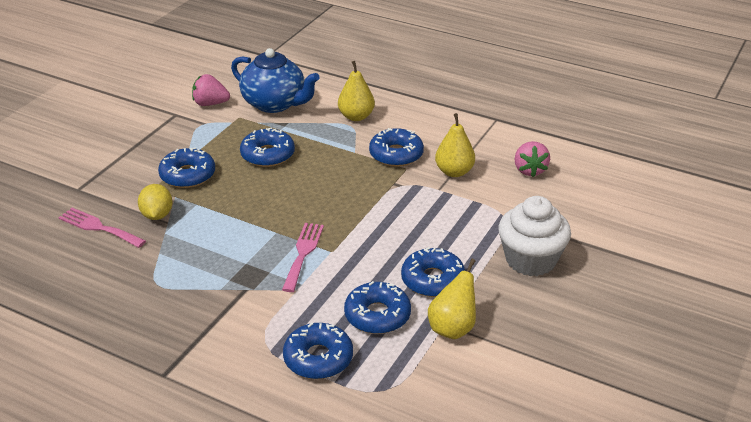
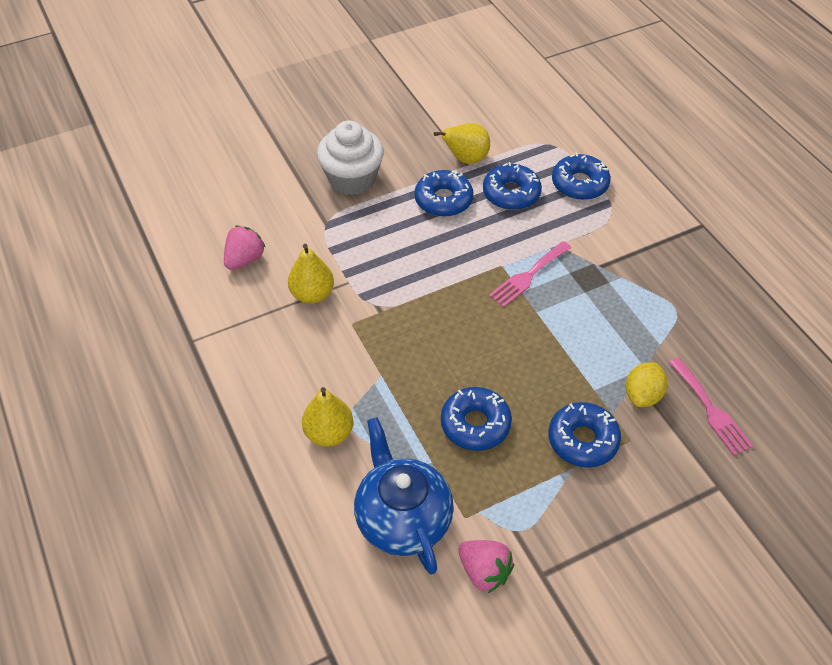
camera: 145 degrees left, 15 degrees up
(396, 154) = (343, 348): blue donut -> none

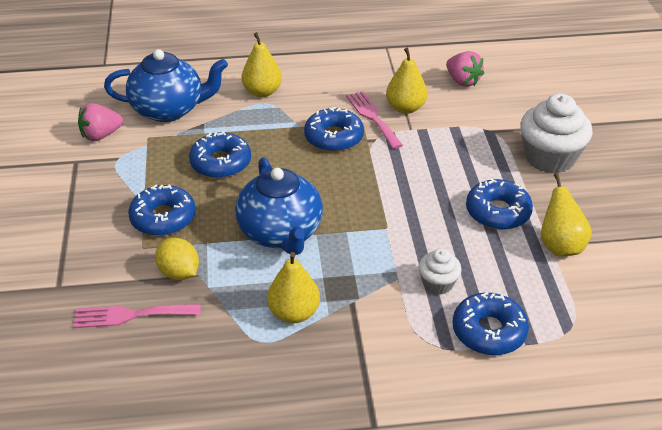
camera: 110 degrees right, 10 degrees down
(511, 193) = (491, 266): blue donut -> blue donut (334, 137)
(528, 276) = (364, 242): pink fork -> pink fork (372, 117)
(549, 220) = (438, 283): none -> white cupcake
(550, 337) = (280, 233): none -> blue teapot
(635, 298) = (294, 313): none -> yellow pear

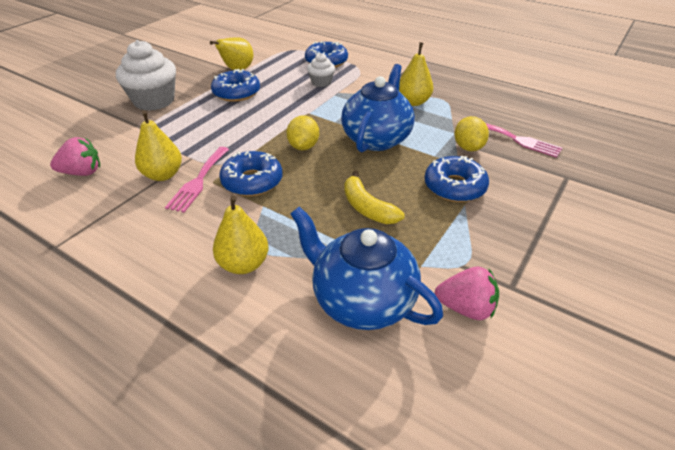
camera: 140 degrees left, 0 degrees up
(221, 163) = (367, 208): blue donut -> yellow banana
(337, 187) = (303, 146): none -> yellow lemon
(462, 81) = (82, 172): pink strawberry -> pink strawberry turned 75 degrees clockwise

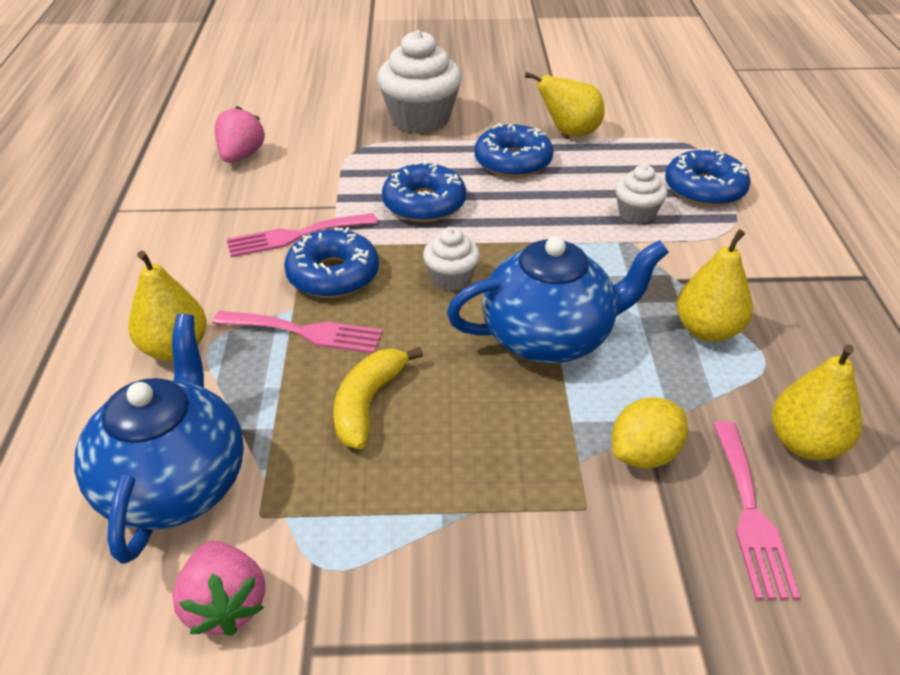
camera: 55 degrees right, 0 degrees up
(82, 172) = (241, 156): pink strawberry -> pink strawberry turned 120 degrees counterclockwise
(163, 175) = (284, 206): yellow pear -> yellow pear (805, 443)
(289, 208) = (305, 332): none -> pink fork
(303, 146) = (451, 278): yellow lemon -> white cupcake
(454, 186) = (509, 480): blue donut -> blue donut (424, 204)

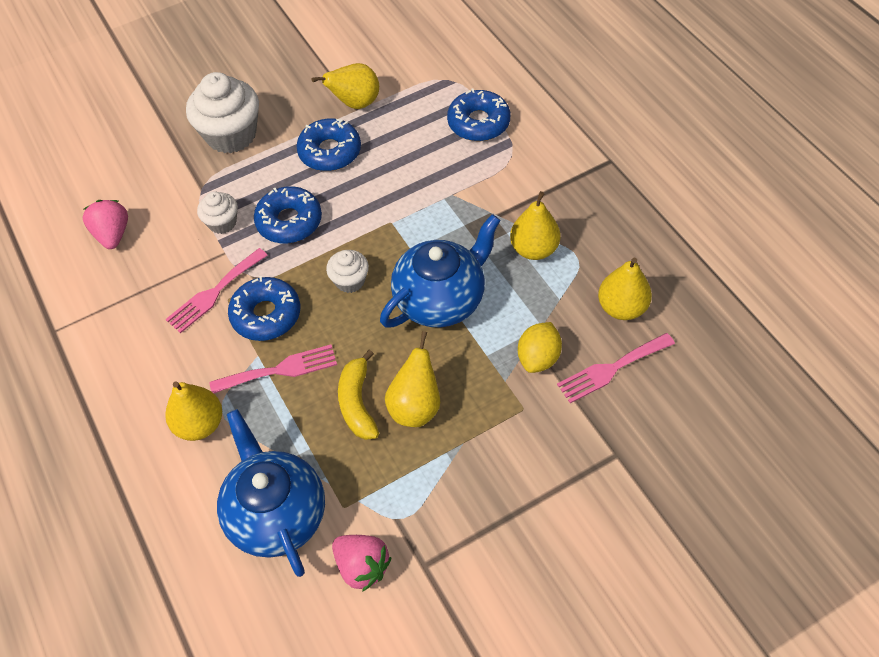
camera: 25 degrees left, 15 degrees up
(437, 439) = (415, 406): none -> yellow pear
(636, 214) = (444, 166): white cupcake -> white cupcake (222, 223)
(750, 514) = (611, 369): pink fork -> pink fork turned 90 degrees clockwise

